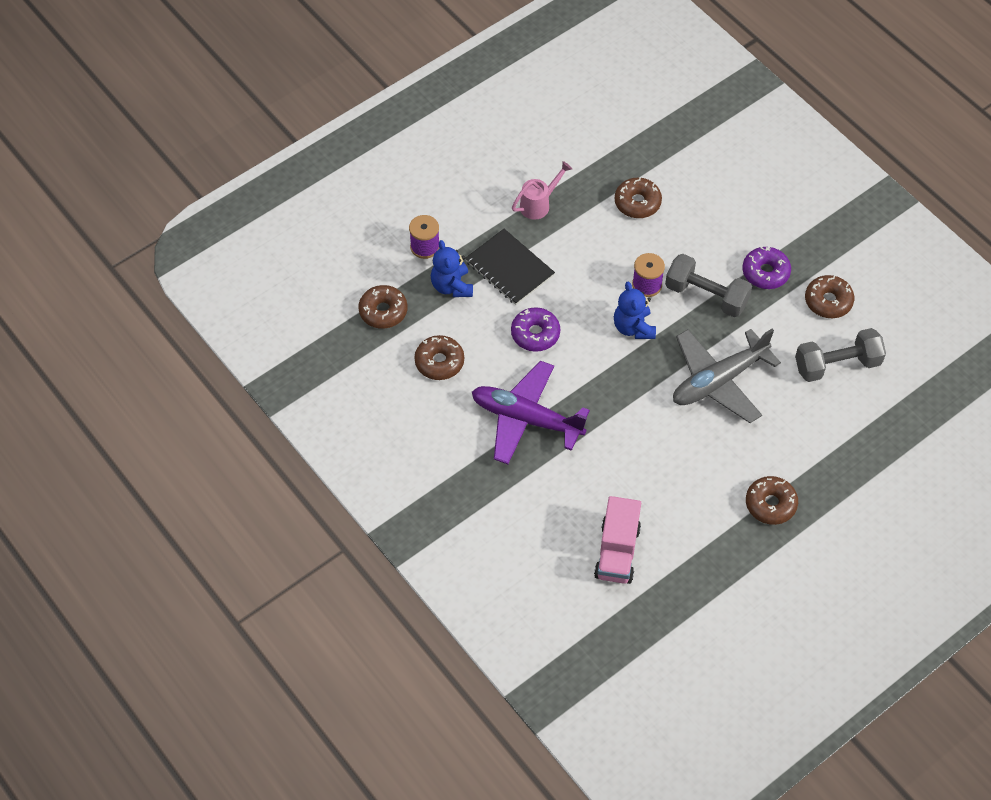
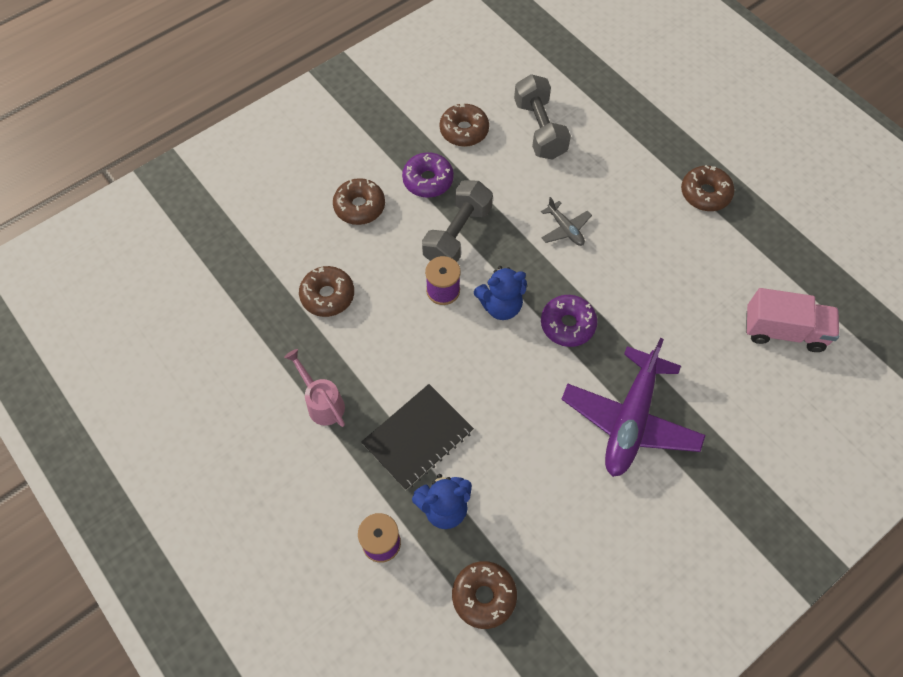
camera: 90 degrees left, 5 degrees up
(439, 362) = (558, 521): brown donut -> brown donut (359, 206)
(535, 334) = (513, 409): purple donut -> purple donut (567, 324)
(719, 381) = (565, 229): grey plane -> grey plane, size x0.45

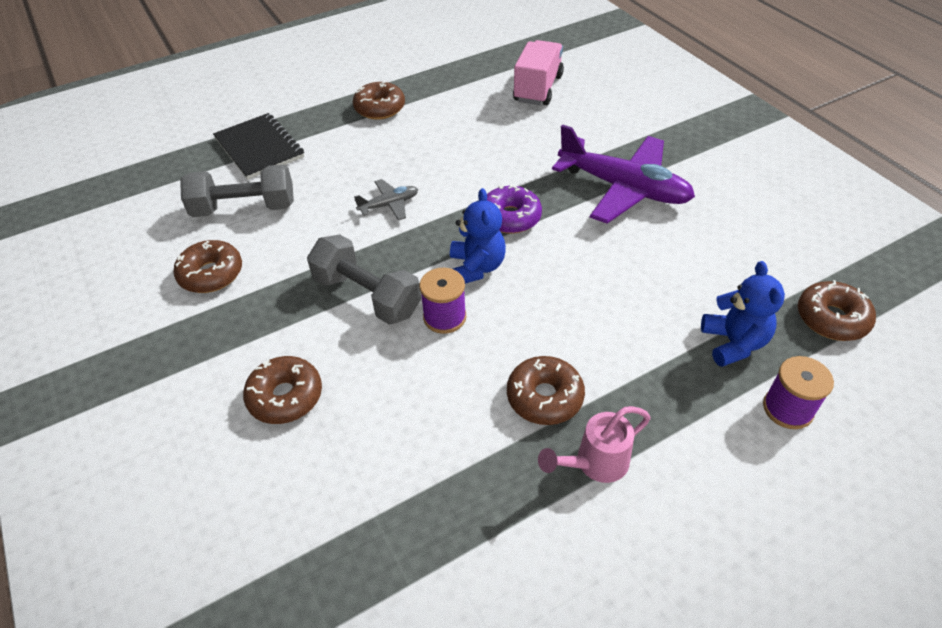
camera: 80 degrees left, 15 degrees down
(327, 295) = (424, 446): brown donut -> brown donut (544, 397)
(418, 437) = (646, 360): black notebook -> black notebook (259, 148)
(428, 180) = (273, 317): purple donut -> none

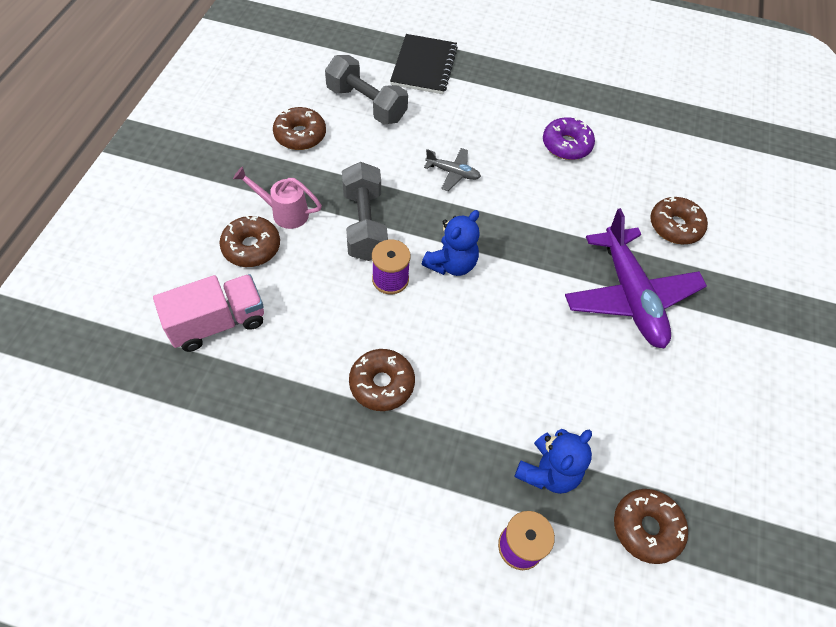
camera: 40 degrees right, 10 degrees up
(379, 108) = (536, 93): brown donut -> brown donut (675, 226)
(510, 217) = (519, 248): purple donut -> purple donut (566, 145)
(537, 88) = (675, 164): pink truck -> pink truck (217, 323)
(594, 464) = (356, 450): pink watering can -> pink watering can (284, 212)

